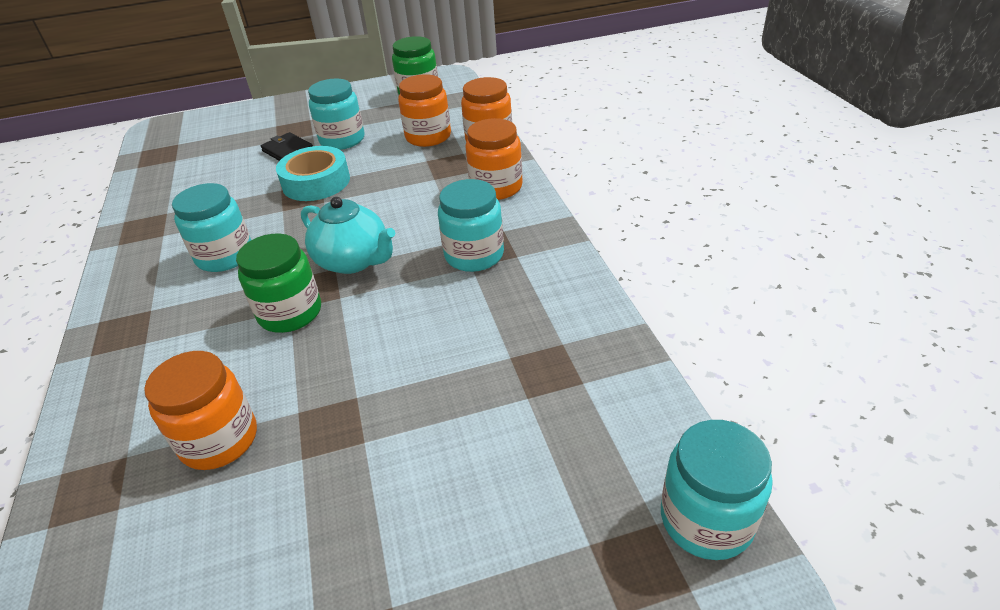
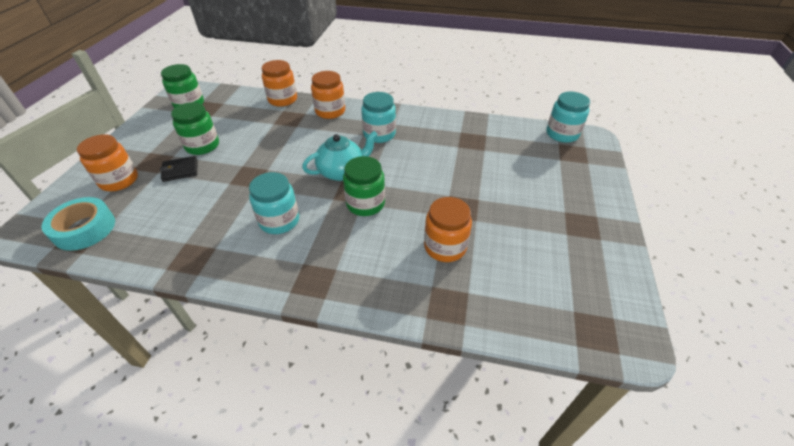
camera: 65 degrees left, 5 degrees up
(316, 182) = (240, 167): turquoise tape -> turquoise tape (84, 229)
(342, 140) = (202, 146): turquoise jar -> green jar
(428, 137) = (248, 116): orange jar -> orange jar (119, 180)

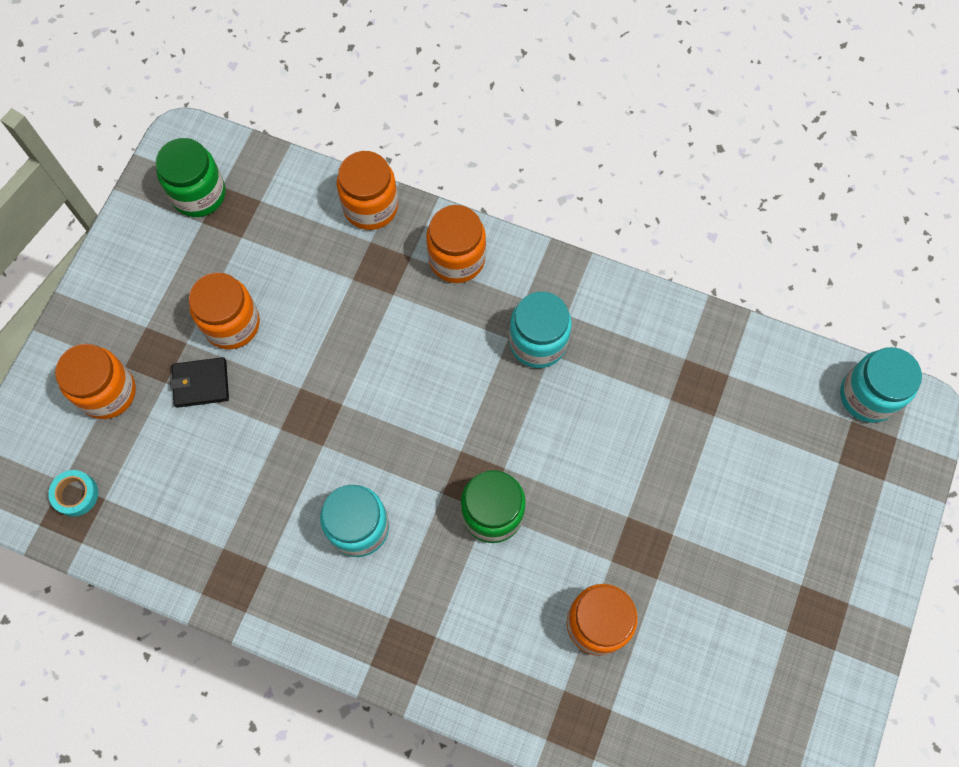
camera: 10 degrees right, 25 degrees up
(84, 229) = (76, 494): turquoise tape -> turquoise tape, size x0.54
(202, 146) = (231, 324): green jar -> orange jar
(342, 171) = (463, 431): turquoise teapot -> none

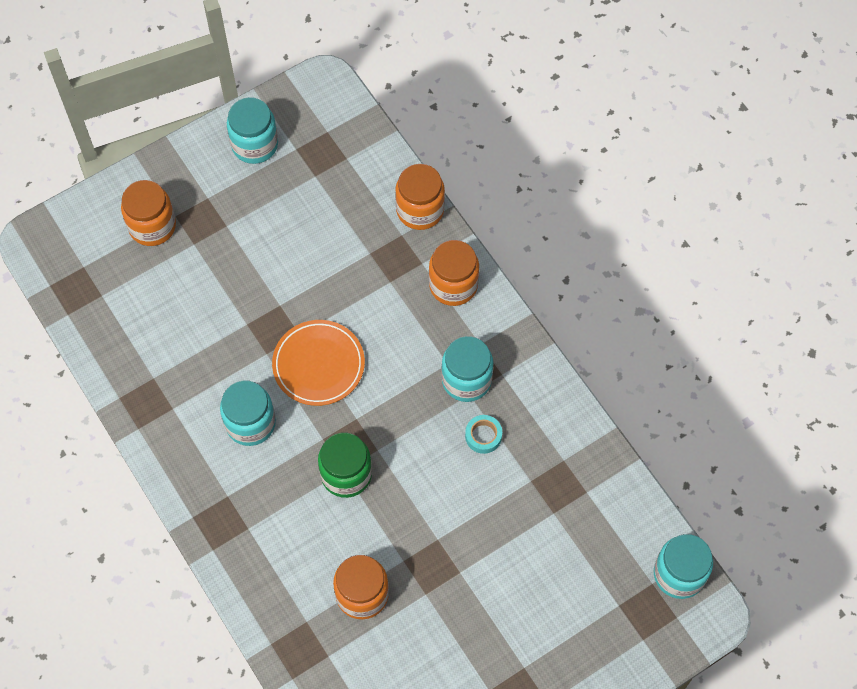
camera: 35 degrees right, 5 degrees down
(76, 494) = (86, 281): turquoise tape -> turquoise tape (483, 436)
(156, 243) = (255, 145): none -> turquoise jar
(199, 194) = (308, 127): green jar -> none
(201, 383) = (216, 259): black wallet -> none
(231, 324) = (265, 232): orange jar -> none
(383, 422) = (318, 365): none -> orange plate

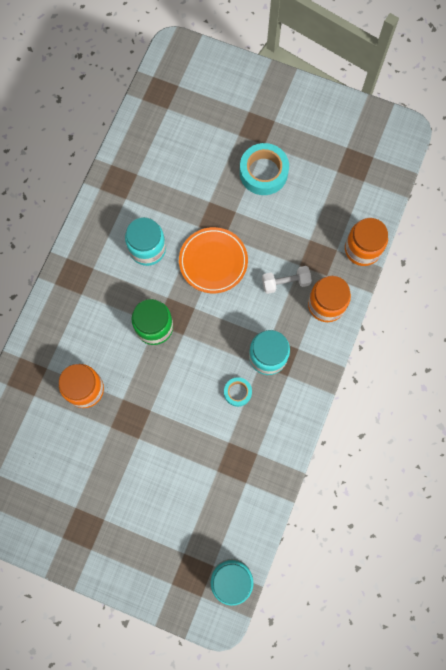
camera: 55 degrees right, 10 degrees up
(152, 226) = (232, 104): orange jar -> none
(255, 145) = (331, 122): turquoise jar -> none
(258, 248) = (263, 172): none -> turquoise tape
(398, 308) = (285, 282): none -> white dumbbell

